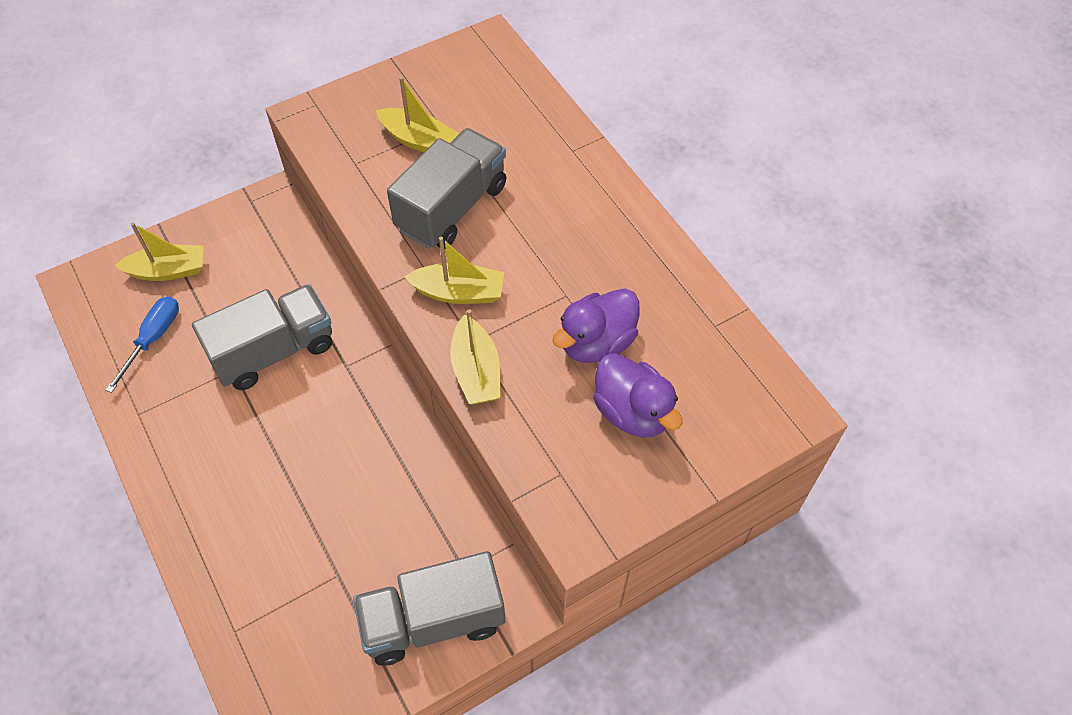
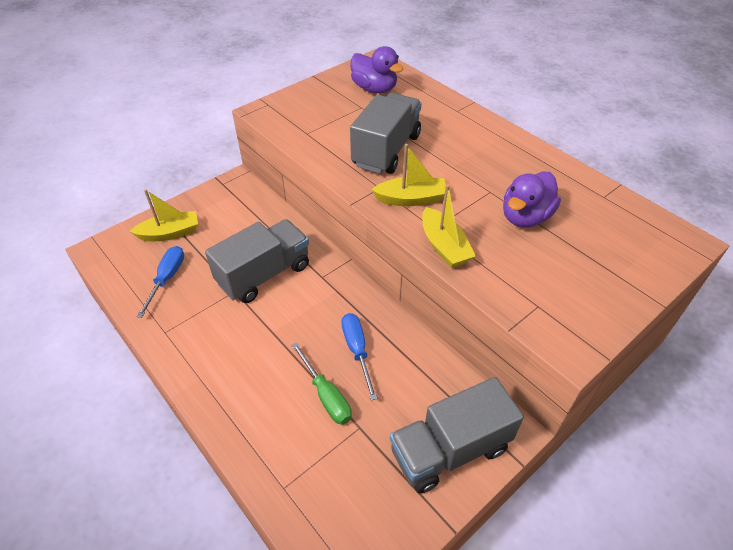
camera: 10 degrees left, 10 degrees down
(309, 529) = (326, 395): none -> green screwdriver
(361, 477) = (357, 351): none -> blue screwdriver
(418, 140) = (348, 116): yellow boat -> none
(632, 412) = (573, 257): purple duck -> purple duck (374, 89)

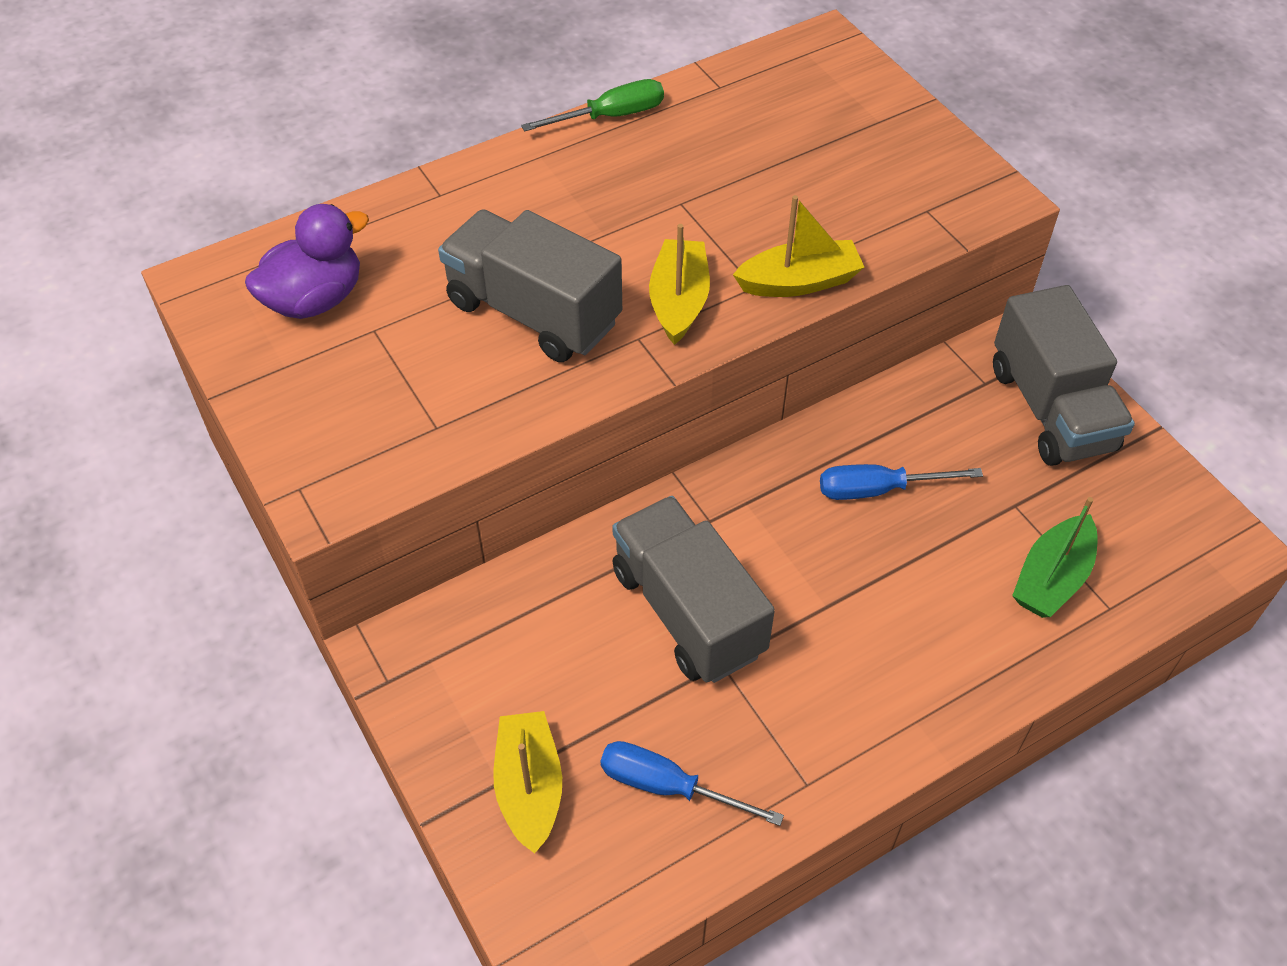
camera: 80 degrees left, 5 degrees up
(303, 450) = (1052, 578): none -> green boat
(326, 395) = (959, 540): green screwdriver -> green screwdriver (610, 116)
(525, 217) = (750, 178): purple duck -> none

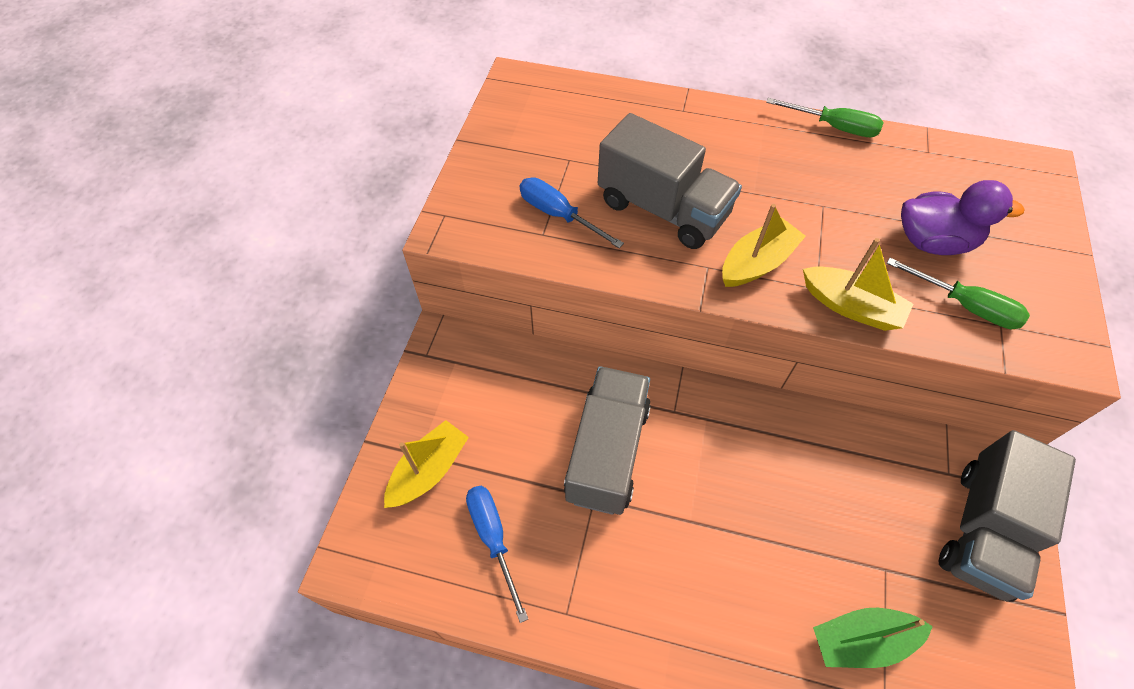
camera: 45 degrees right, 5 degrees up
(315, 299) = (558, 124): purple duck -> purple duck (932, 241)
(533, 312) = (663, 209): grey truck -> grey truck turned 135 degrees clockwise
(878, 490) = (798, 480): blue screwdriver -> blue screwdriver (558, 215)
(885, 213) = (964, 305): none -> green screwdriver

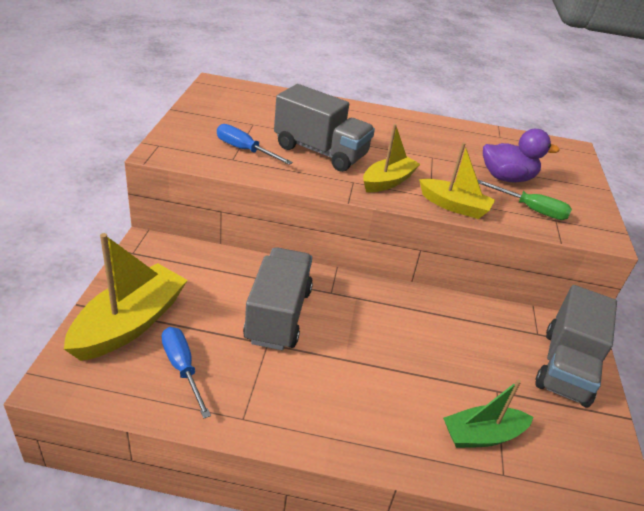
camera: 10 degrees left, 20 degrees down
(429, 471) = (130, 324): yellow boat -> yellow boat, size x1.61
(833, 127) = (437, 121): green screwdriver -> none

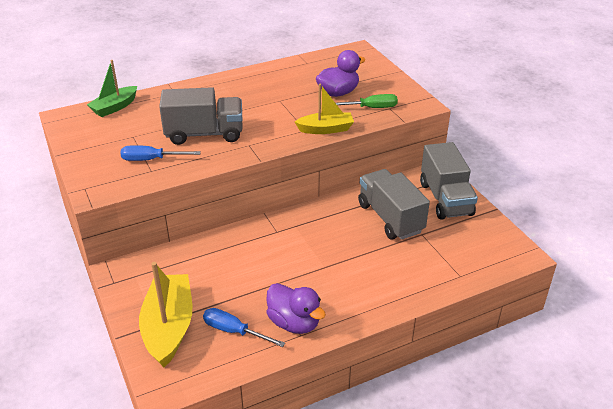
camera: 30 degrees left, 0 degrees up
(250, 400) = (294, 323): none -> purple duck
(278, 315) = (259, 265): grey truck -> grey truck (390, 218)
(388, 181) = (270, 133): yellow boat -> none
(482, 435) = (434, 262): green boat -> green boat (114, 107)

